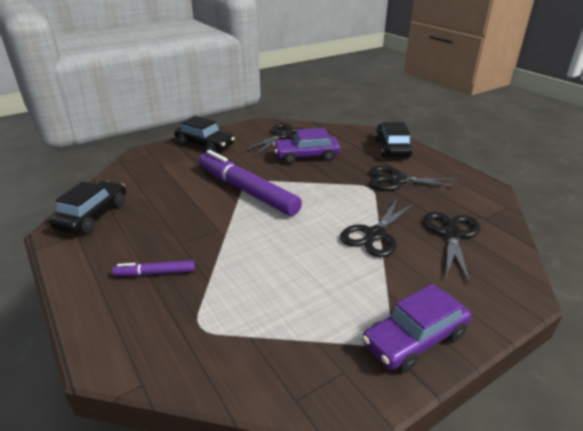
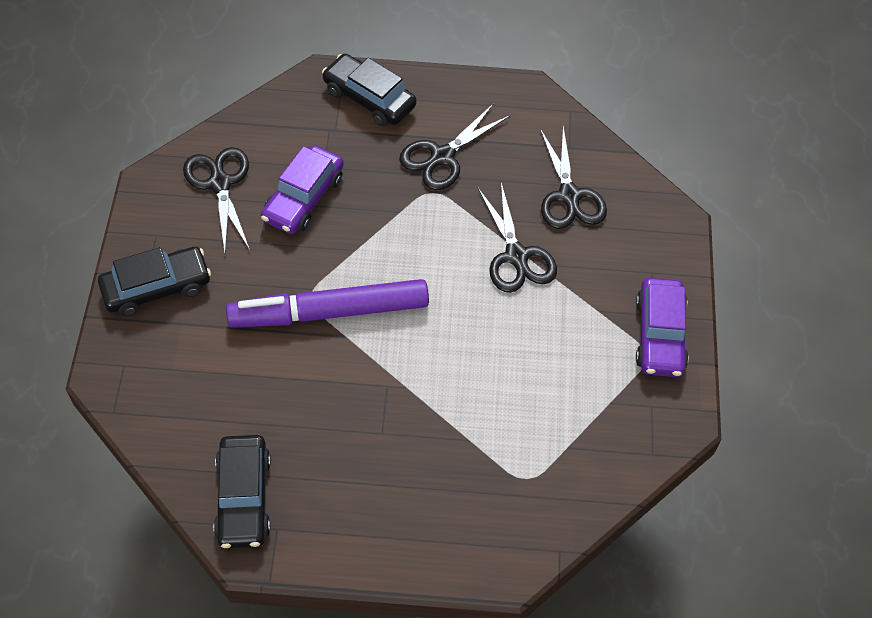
camera: 55 degrees left, 25 degrees up
(93, 215) = (243, 497): black car -> black car turned 150 degrees counterclockwise
(155, 273) = (418, 480): purple marker -> none
(452, 234) = (569, 196): black scissors -> black scissors turned 150 degrees counterclockwise

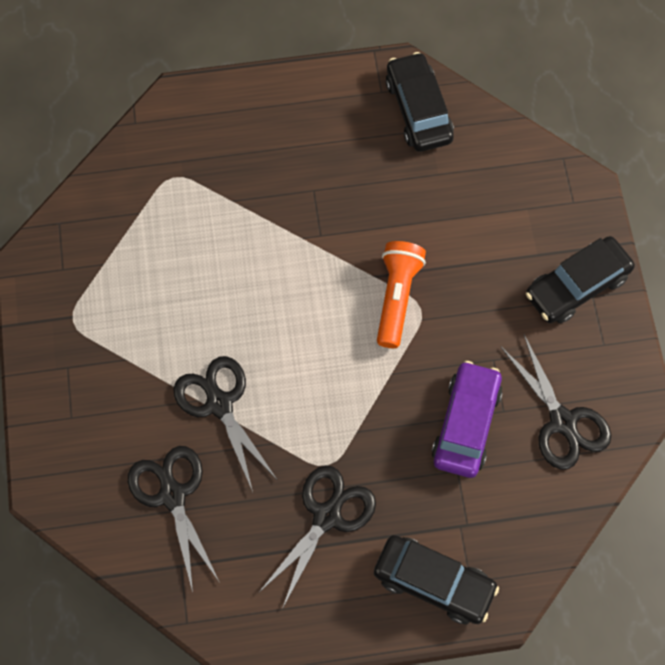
camera: 170 degrees right, 10 degrees up
(330, 312) = (396, 297): purple marker -> orange flashlight
(659, 335) = (59, 345): purple car -> none

